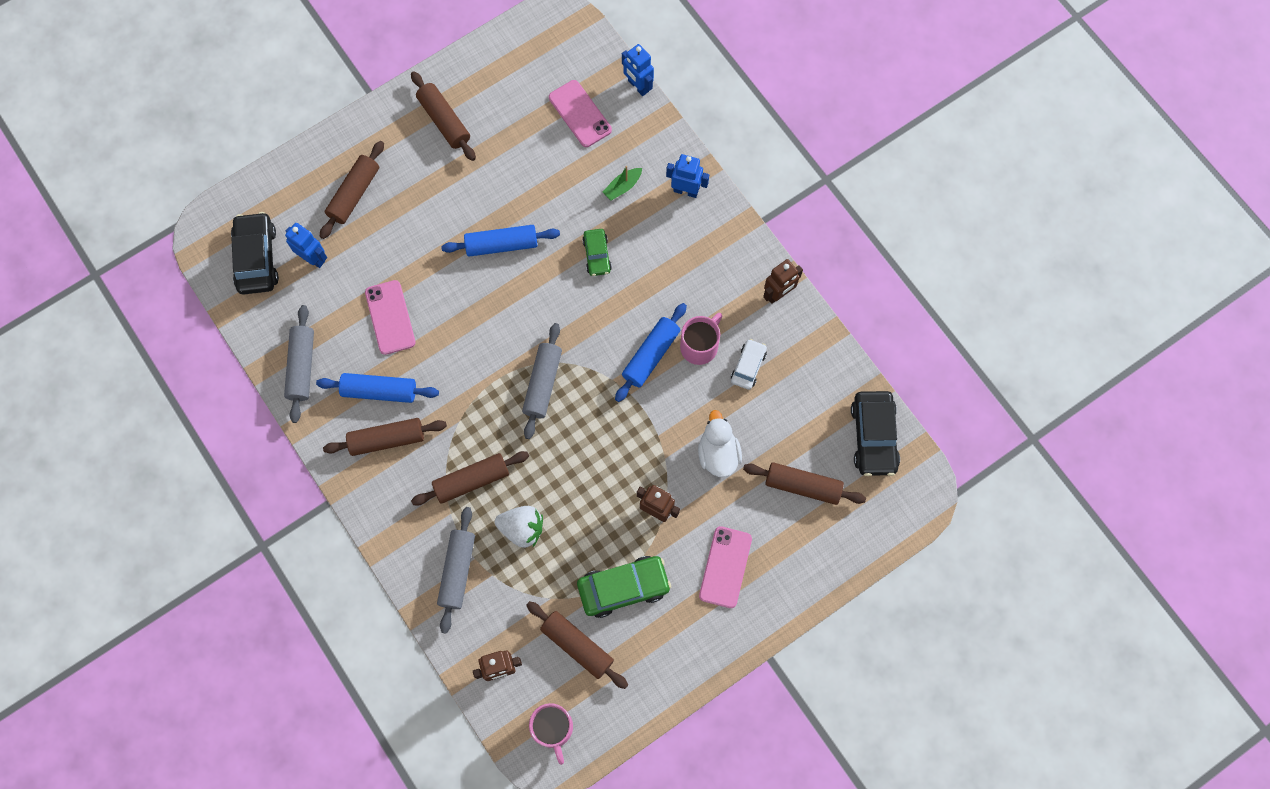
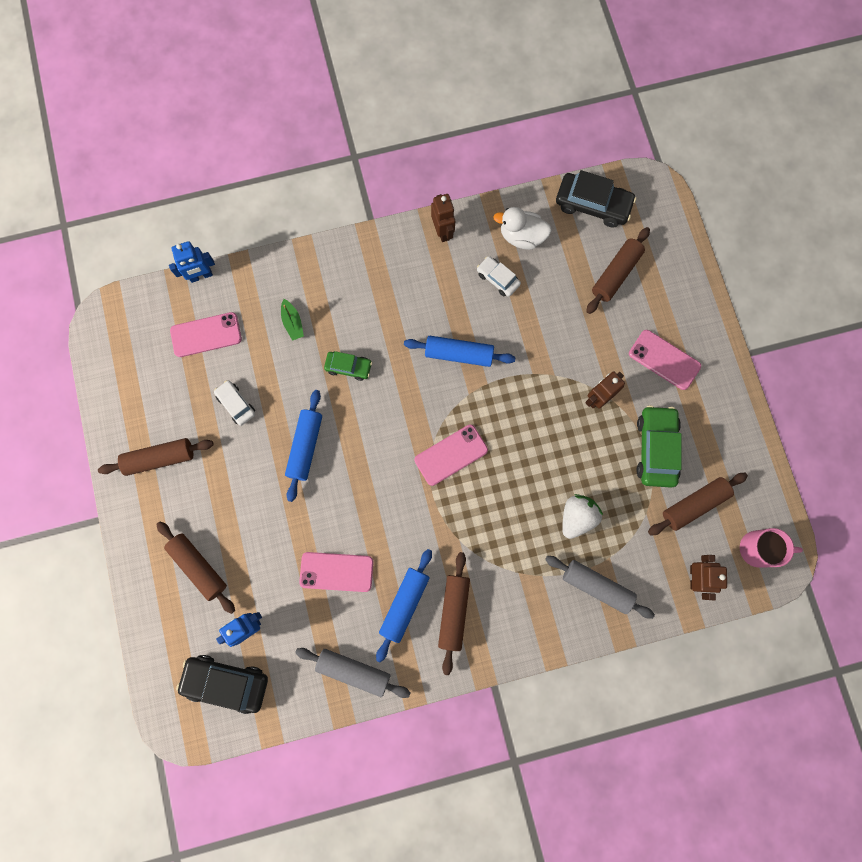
camera: 70 degrees left, 5 degrees up
(471, 481) = (518, 547): brown rolling pin -> none
(521, 167) = (236, 404): none -> white car
(542, 383) = (451, 455): grey rolling pin -> pink phone
(650, 355) = (458, 354): blue rolling pin -> blue rolling pin turned 45 degrees counterclockwise
(685, 191) = (318, 271): blue robot -> none
(700, 346) = (465, 311): pink mug -> none
(718, 454) = (565, 330): white duck -> white duck (521, 237)

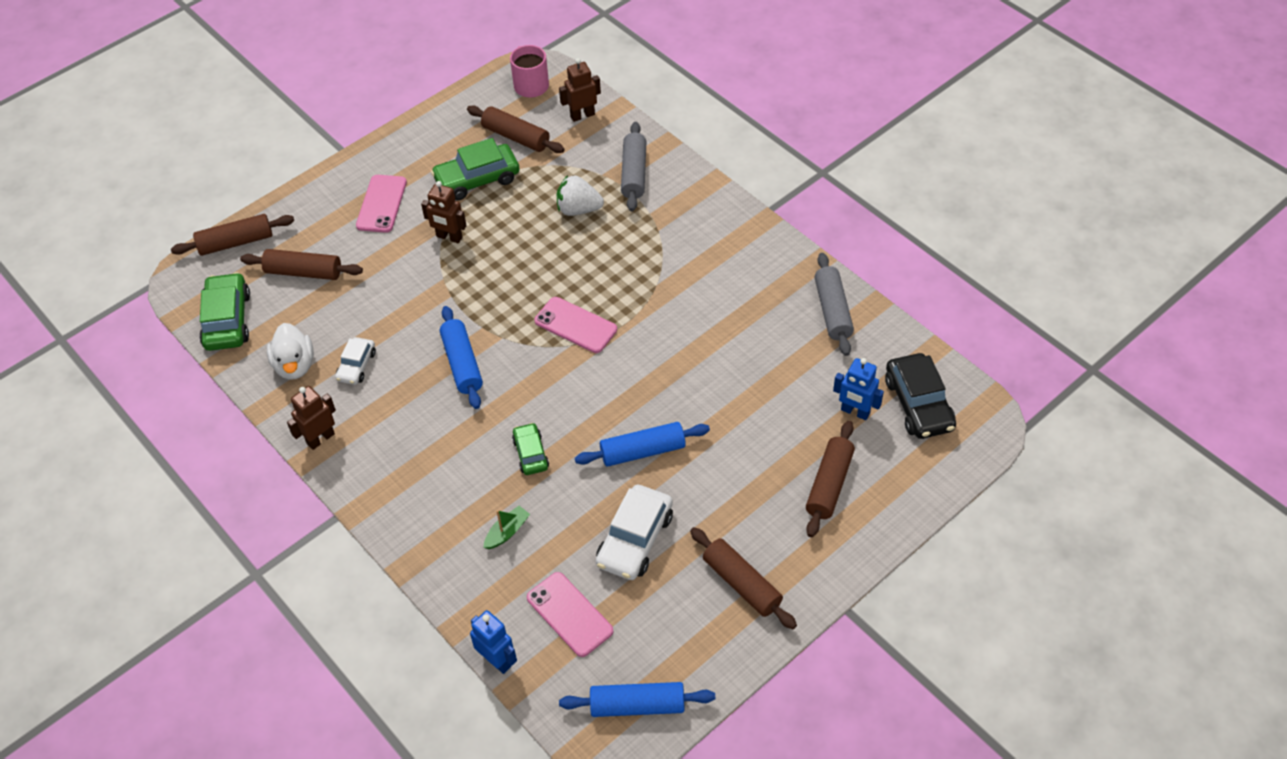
camera: 115 degrees left, 25 degrees down
(236, 404) = (635, 540): white car -> white car, size x1.71
(336, 571) = (752, 365): pink phone -> none
(405, 604) = (745, 299): blue rolling pin -> blue rolling pin (637, 705)
(454, 612) = (726, 261): brown rolling pin -> brown rolling pin (236, 242)
(592, 204) = (227, 320): black car -> green car

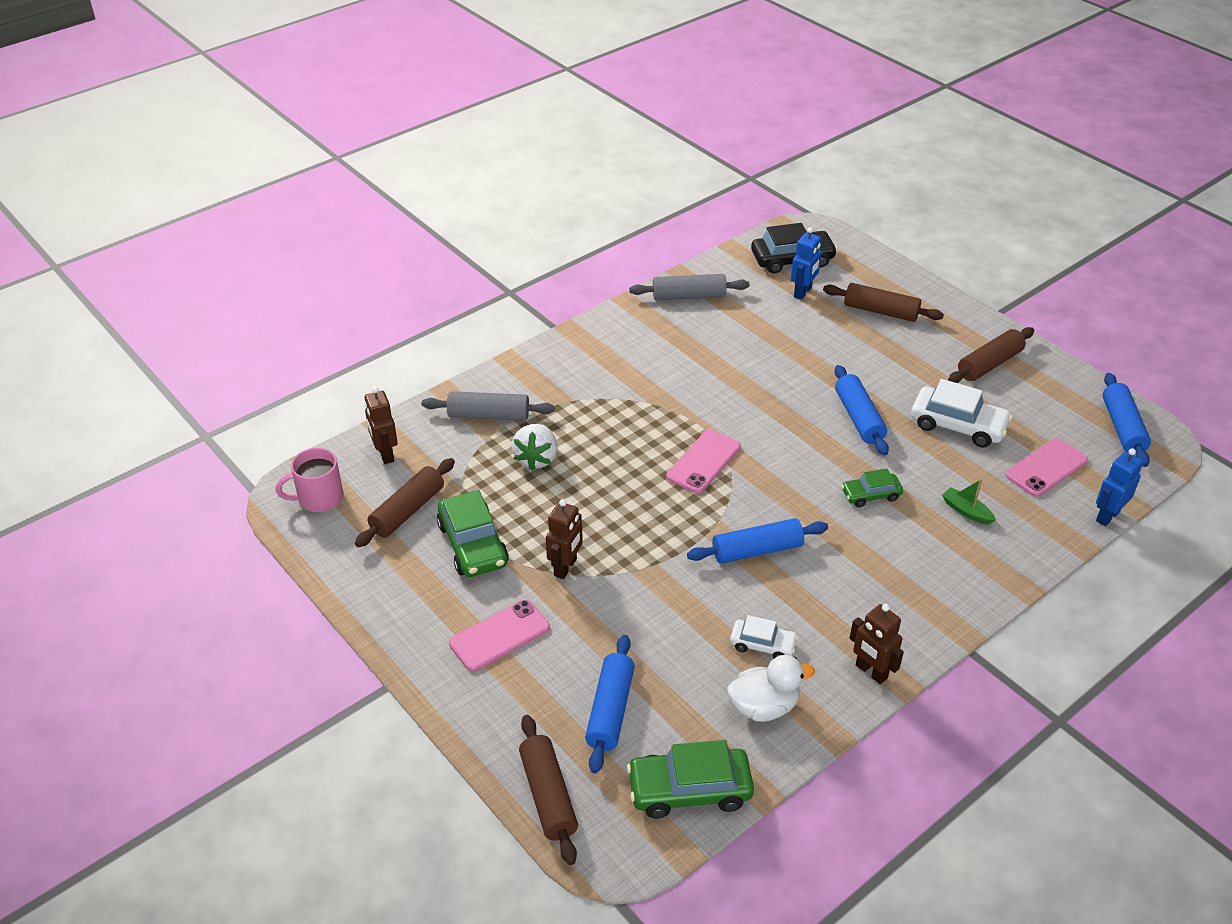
camera: 90 degrees left, 10 degrees down
(303, 272) = (610, 710): brown rolling pin -> blue rolling pin
(381, 204) = (499, 635): pink phone -> pink phone turned 45 degrees counterclockwise

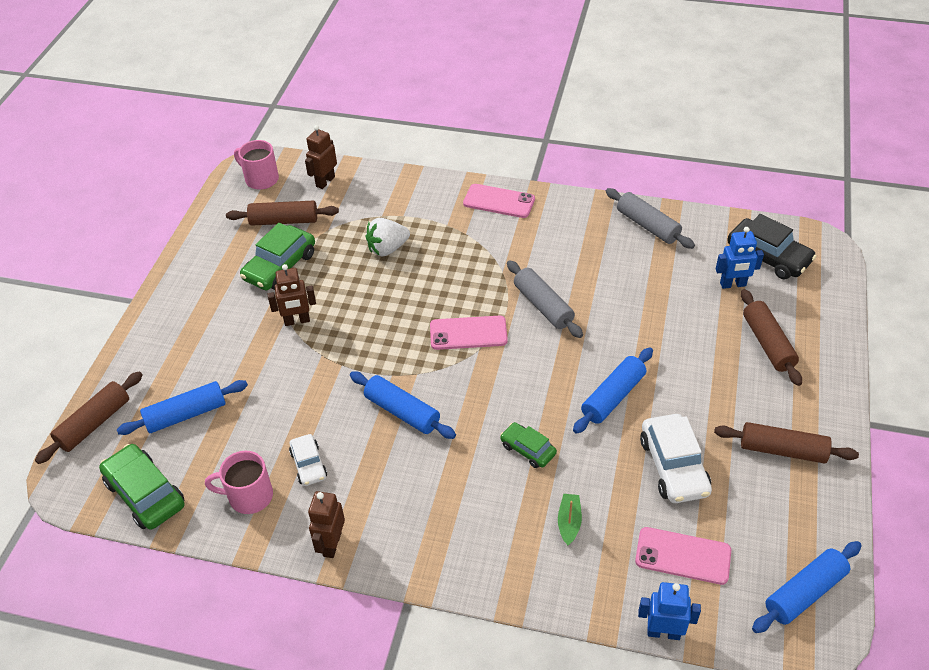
camera: 55 degrees right, 5 degrees up
(488, 415) = (407, 203): grey rolling pin -> grey rolling pin (543, 306)
(499, 635) = (210, 324): pink phone -> pink phone (499, 201)
(764, 707) = (249, 496): white duck -> pink mug

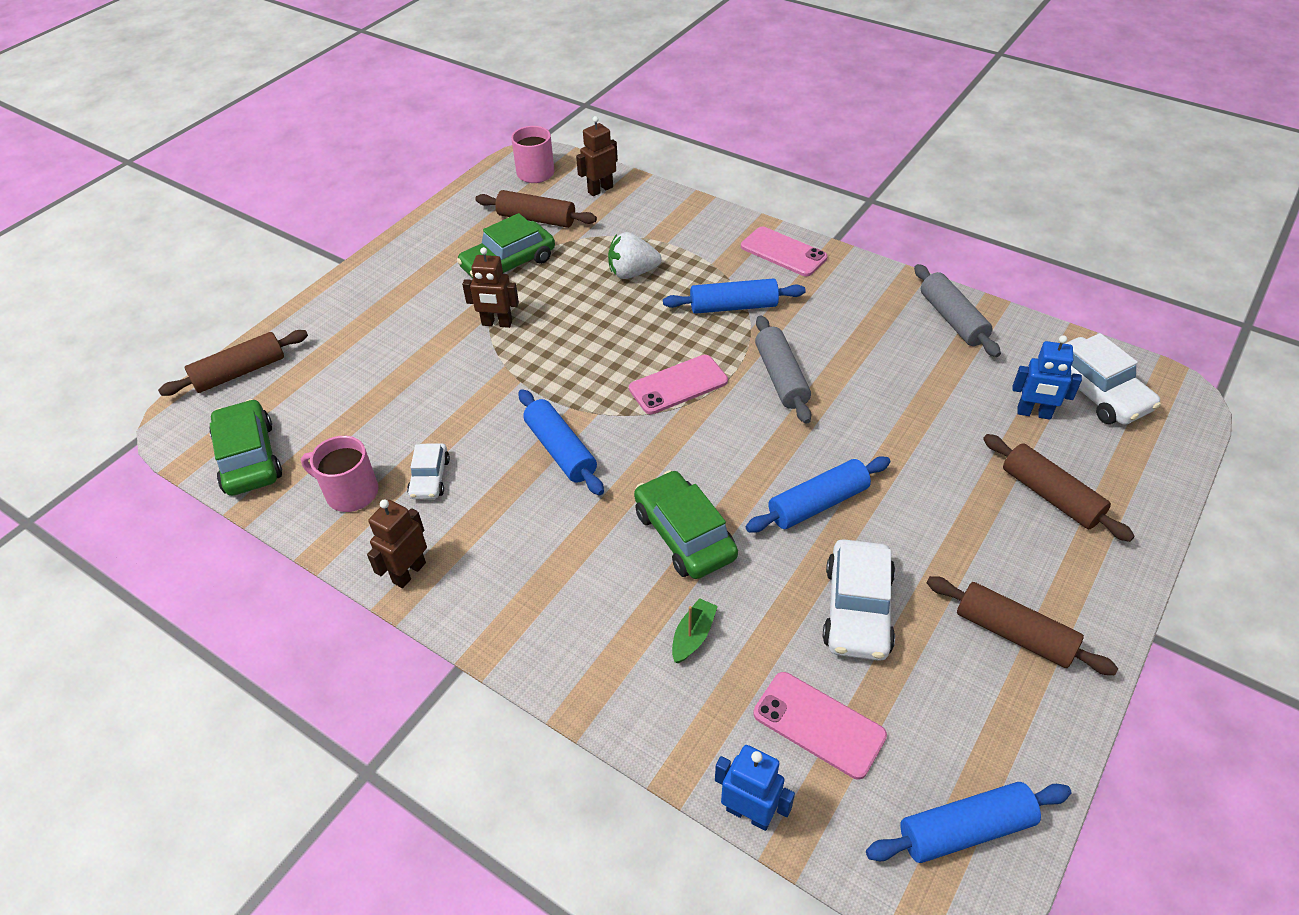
camera: 20 degrees right, 0 degrees up
(186, 415) = (333, 389): blue rolling pin -> blue rolling pin (733, 307)
(468, 333) = (678, 385): pink phone -> pink phone turned 45 degrees counterclockwise
(527, 449) = (684, 534): green car -> green car, size x1.71
(768, 256) = (1096, 392): black car -> white car
(768, 343) = (1050, 496): brown rolling pin -> brown rolling pin turned 45 degrees counterclockwise

